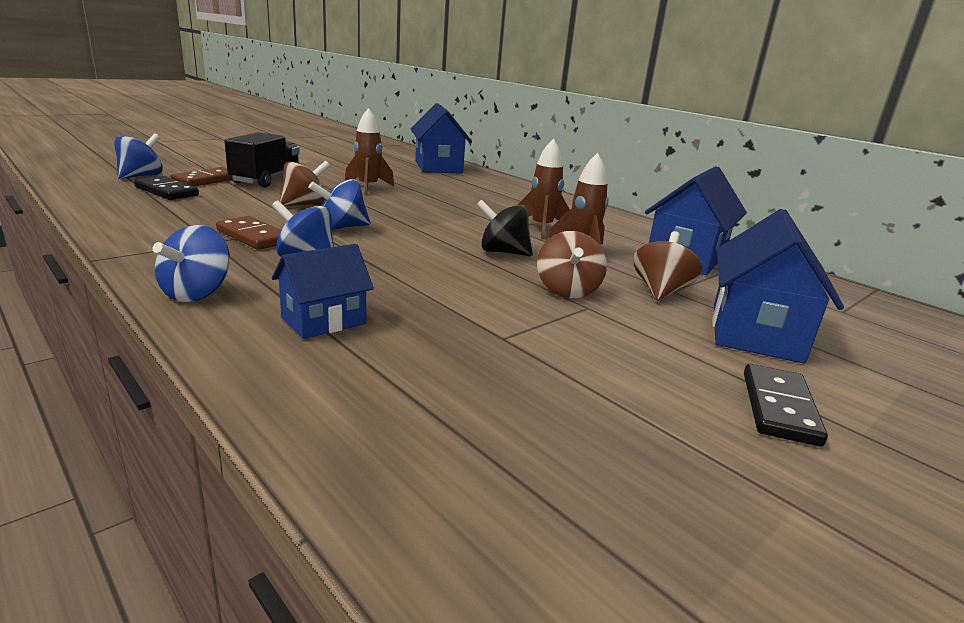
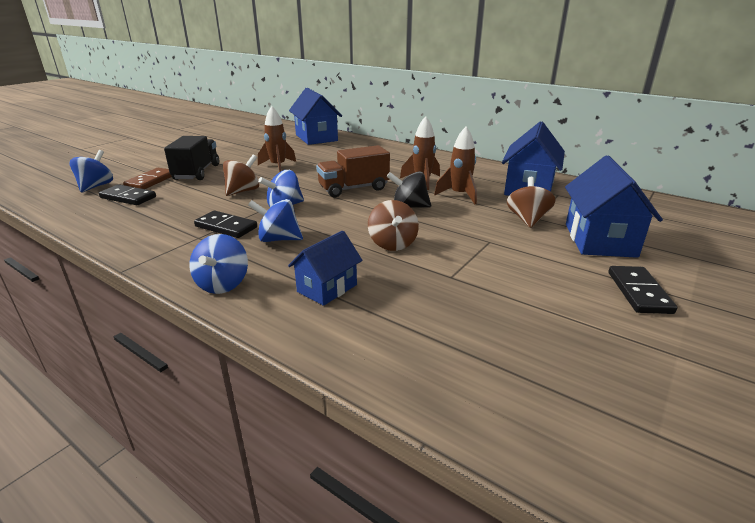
camera: 10 degrees left, 5 degrees up
(253, 236) = (226, 227): brown domino -> black domino
(444, 223) = (353, 189): none -> brown truck
(567, 290) = (469, 231): brown spinning top -> brown spinning top (392, 244)

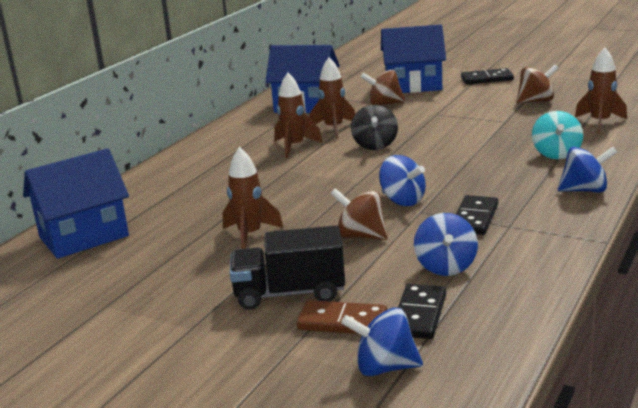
camera: 95 degrees left, 5 degrees down
(278, 239) = (486, 187): blue spinning top -> blue spinning top (445, 267)
(327, 288) = (556, 154): blue house -> turquoise spinning top
(353, 189) = (330, 175): brown truck -> none
(392, 244) = (463, 143): brown spinning top -> brown spinning top (536, 101)
(415, 346) = (600, 123): none -> brown rocket

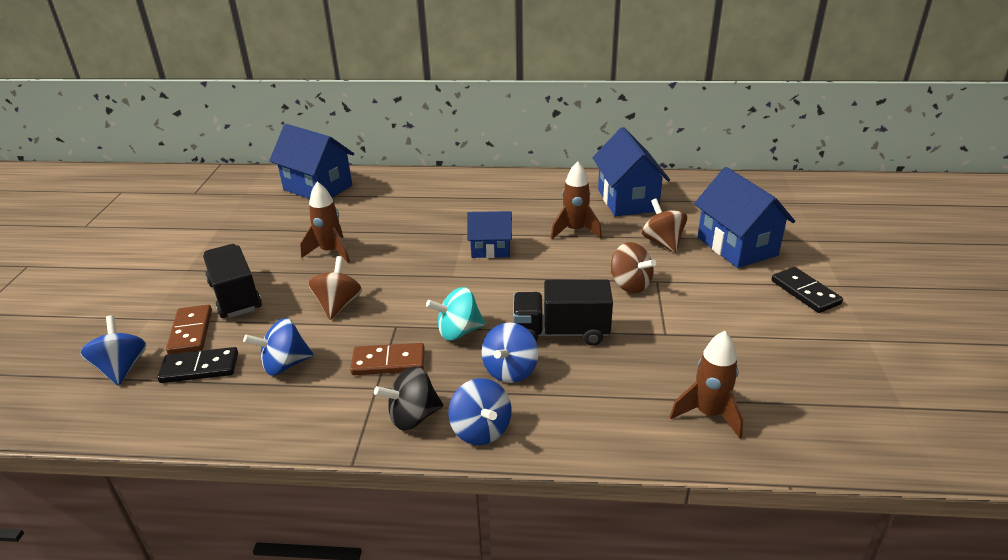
camera: 65 degrees right, 10 degrees up
(294, 147) = (519, 222): brown rocket -> none
(329, 162) = (490, 249): none -> blue house
(375, 145) = (544, 264): black spinning top -> black spinning top (413, 417)
(402, 200) = (417, 310): blue spinning top -> blue spinning top (510, 371)
(474, 218) = (388, 362): black domino -> brown domino
(479, 151) = (561, 332): none -> black truck
(536, 101) = (752, 346): brown spinning top -> brown spinning top (630, 285)
(556, 154) = (580, 391): turquoise spinning top -> turquoise spinning top (458, 331)

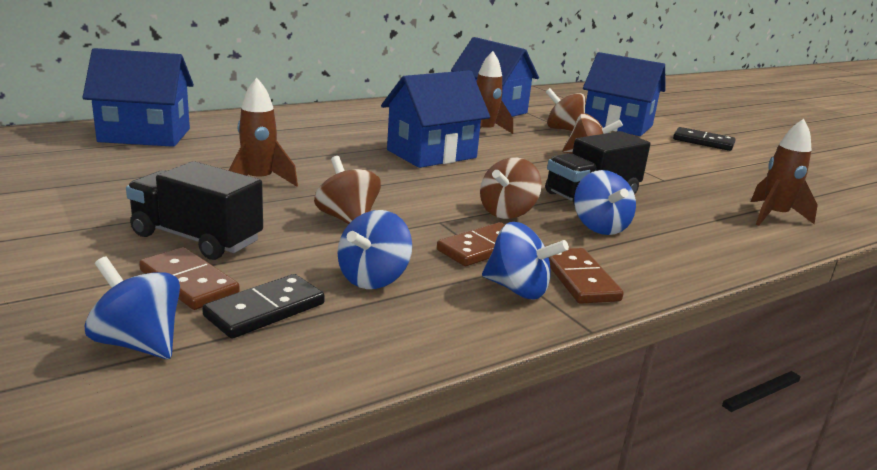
camera: 40 degrees left, 10 degrees down
(413, 417) = (579, 279): black spinning top -> brown domino
(458, 331) = (507, 212): turquoise spinning top -> brown spinning top
(481, 430) = (651, 270): blue spinning top -> blue spinning top (518, 289)
(490, 249) = (431, 154): blue house -> blue house, size x1.66

